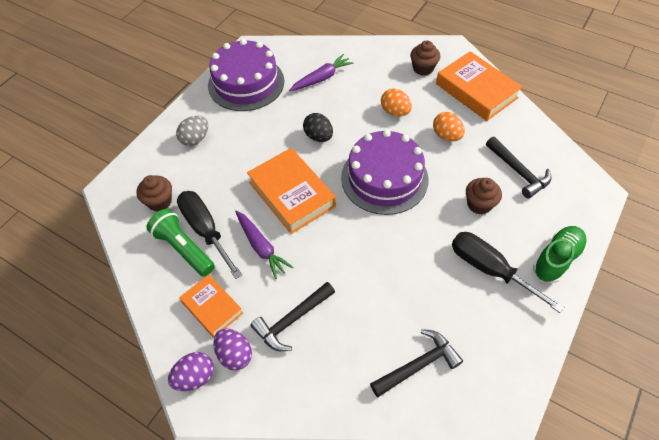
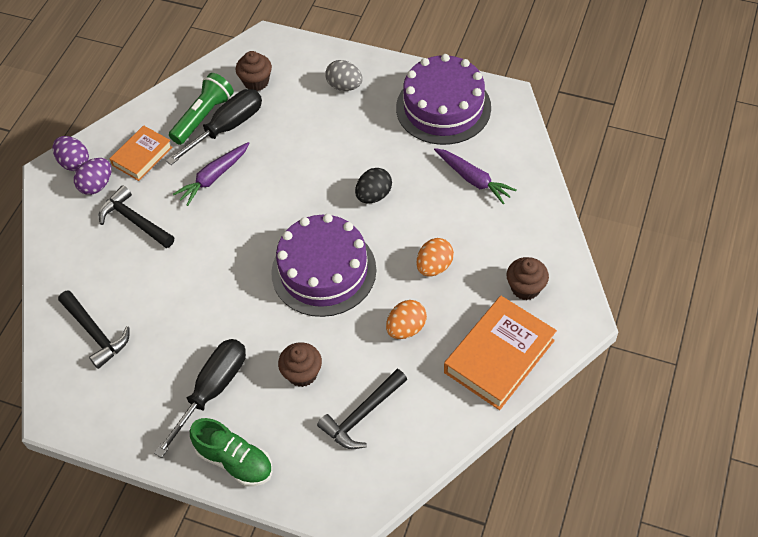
camera: 80 degrees right, 0 degrees up
(291, 194) = (285, 188): orange book -> none

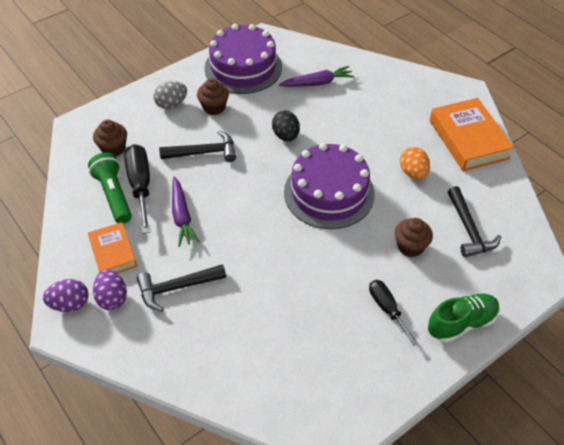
camera: 60 degrees left, 5 degrees down
(95, 333) = (270, 367): black hammer -> black hammer (203, 152)
(213, 390) = (387, 309): black screwdriver -> black screwdriver, size x0.62
(434, 266) = (373, 135): orange egg -> none
(525, 288) = (424, 102): brown cupcake -> brown cupcake (214, 107)

